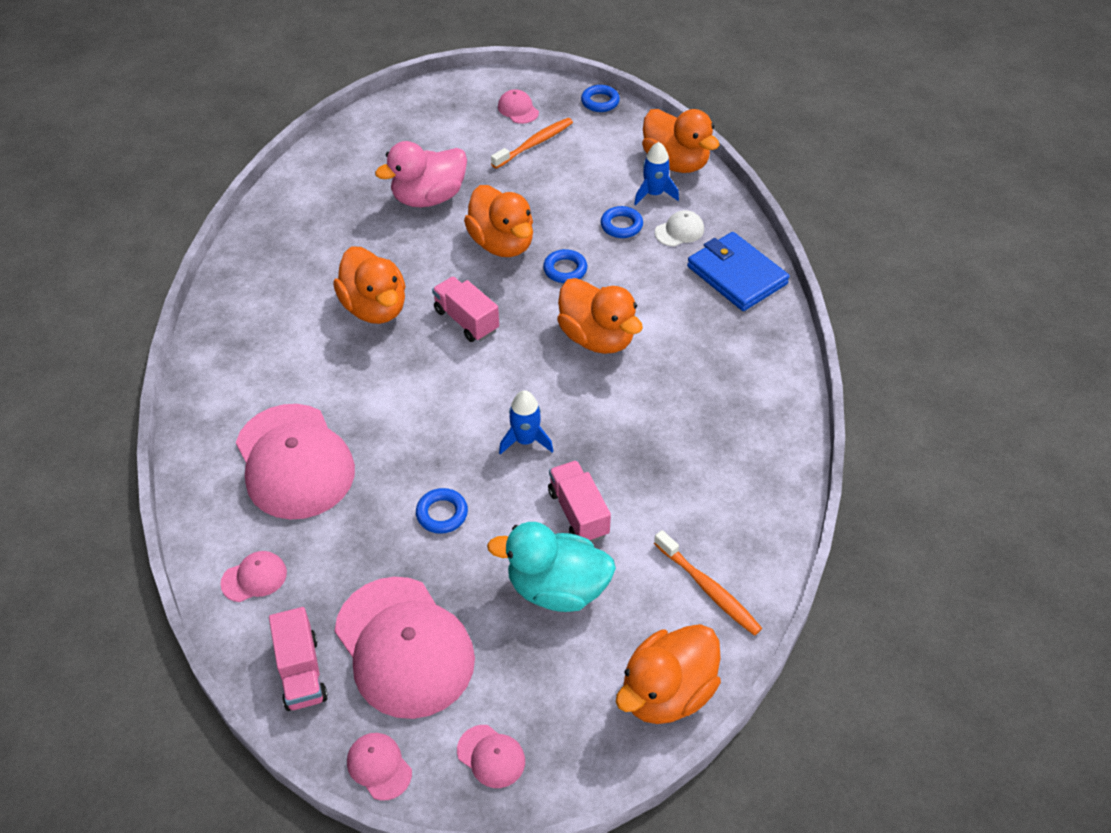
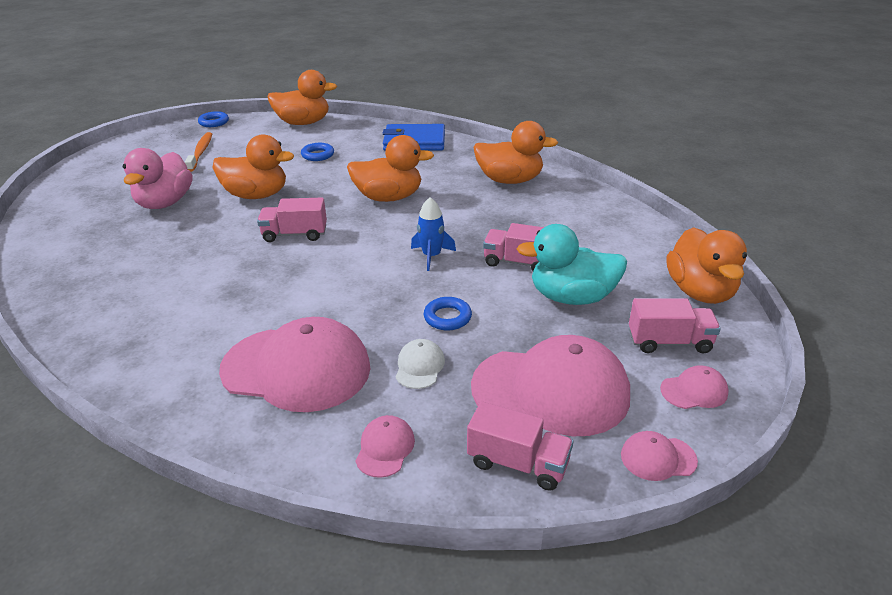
camera: 50 degrees left, 15 degrees down
(375, 308) = (217, 265): orange duck -> orange duck (509, 180)
(518, 109) = (163, 145): pink cap -> none
(551, 704) = (669, 342): none -> pink truck
(557, 588) = (572, 297): turquoise duck -> turquoise duck turned 45 degrees clockwise
(565, 269) = (317, 185): blue ring -> none
(654, 194) = (313, 137): blue rocket -> none
(679, 231) = (354, 142): white cap -> white cap (419, 366)
(708, 589) = (632, 244): orange toothbrush -> none

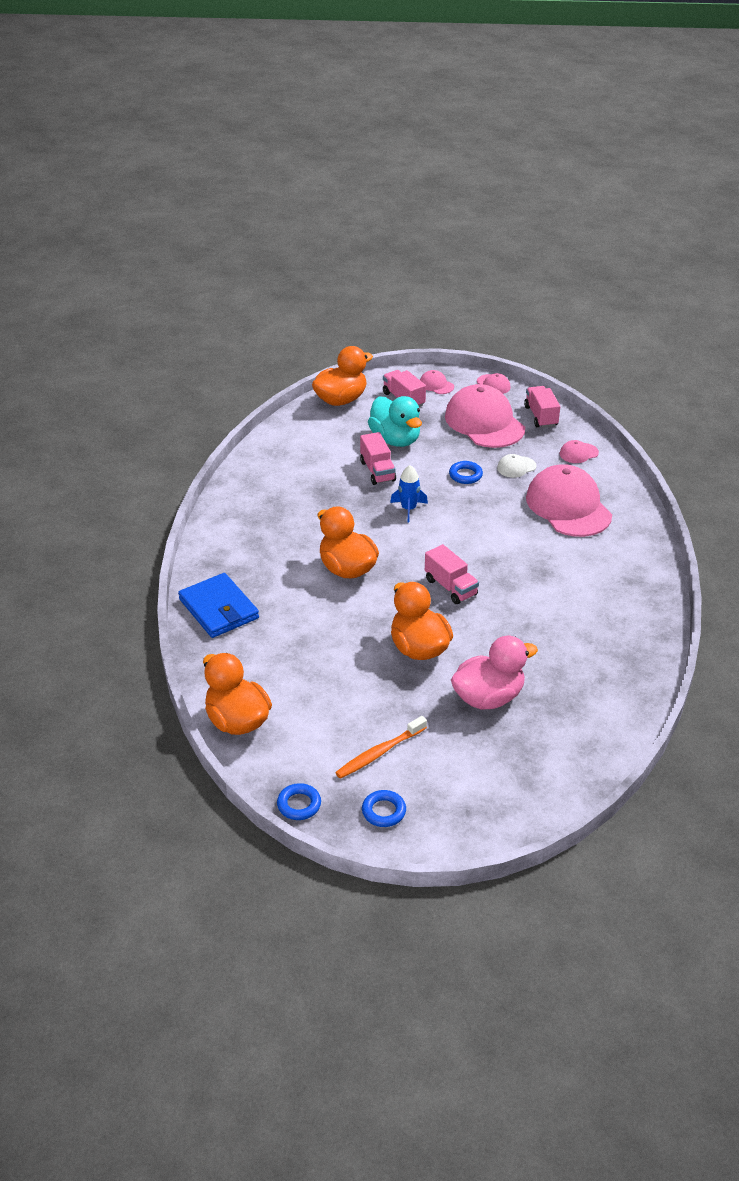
camera: 125 degrees left, 5 degrees up
(318, 155) = (307, 658): blue ring -> blue ring (383, 811)
(509, 180) = (255, 518): orange duck -> none

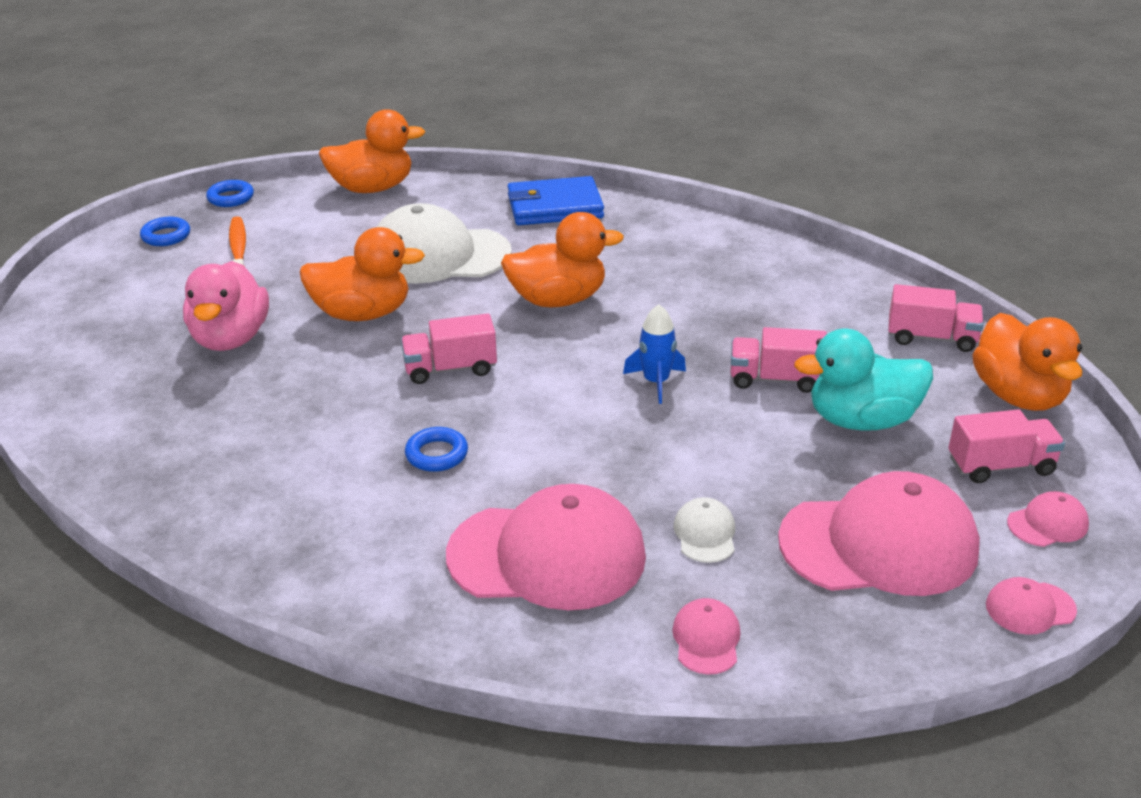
camera: 115 degrees right, 5 degrees down
(323, 642) = (438, 255): none -> white cap
(465, 475) = (713, 465): blue ring -> blue ring (436, 454)
(541, 416) = (872, 636): pink truck -> pink truck (931, 338)

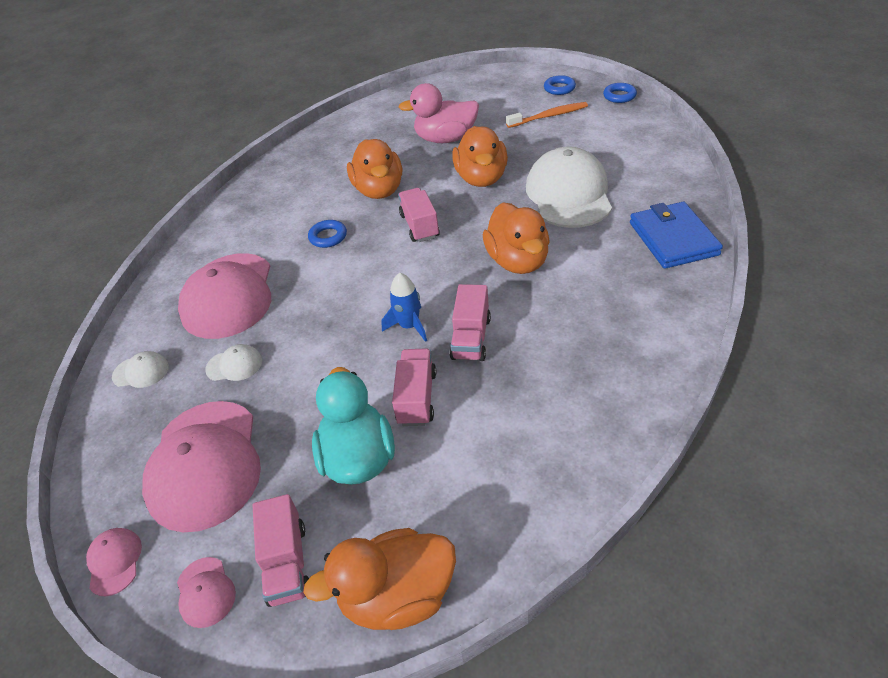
camera: 90 degrees right, 10 degrees up
(372, 188) = (661, 146): orange duck -> orange duck (379, 190)
(706, 639) = (141, 372): pink cap -> white cap
(931, 338) = (498, 523): pink truck -> pink truck (471, 338)

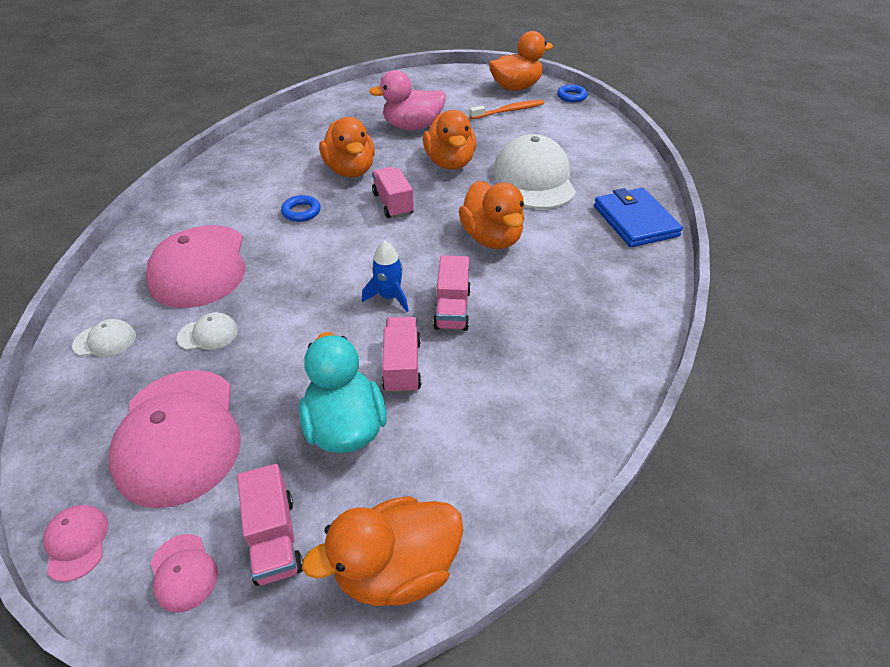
camera: 10 degrees left, 0 degrees up
(559, 88) = (516, 87): blue ring -> orange duck

